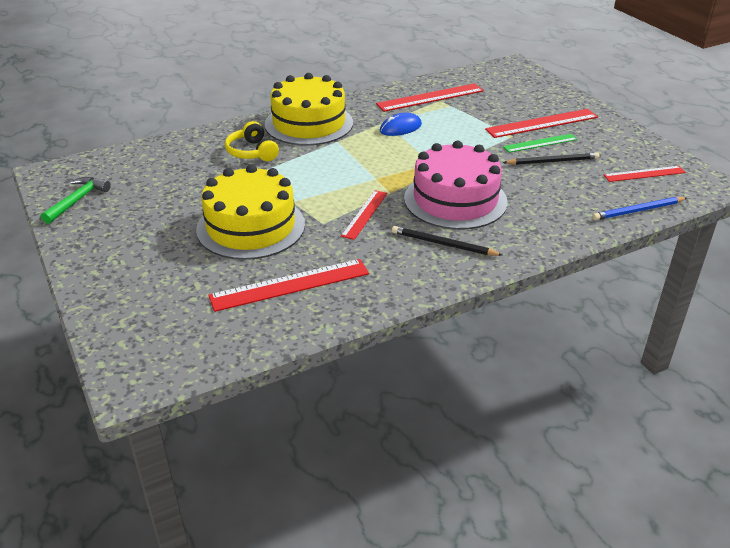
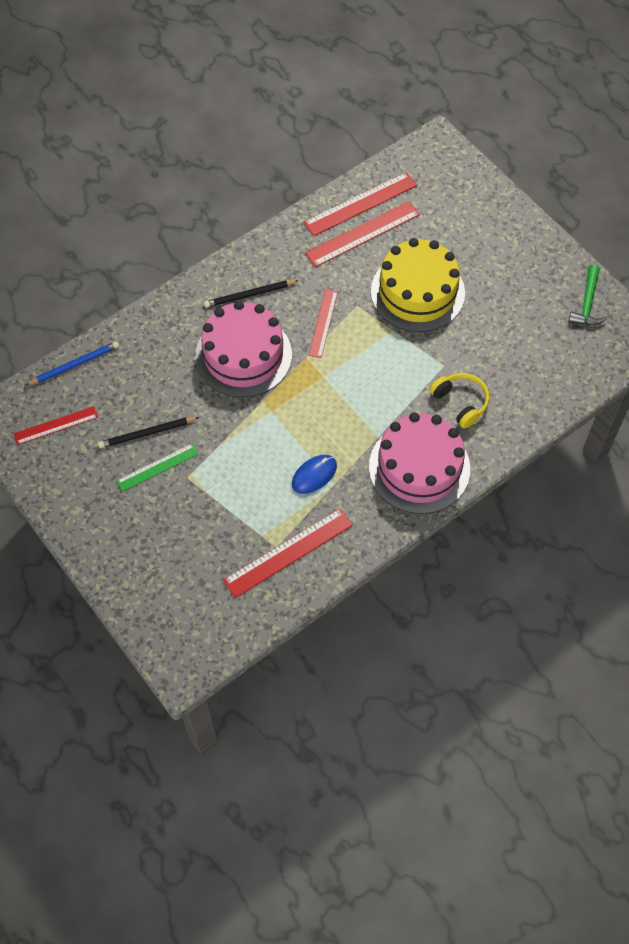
camera: 170 degrees right, 25 degrees up
(309, 123) = (419, 468): yellow cake -> pink cake
(443, 244) = (249, 295): black pencil -> black pencil turned 150 degrees clockwise
(542, 123) = (153, 511): red ruler -> red ruler (360, 204)

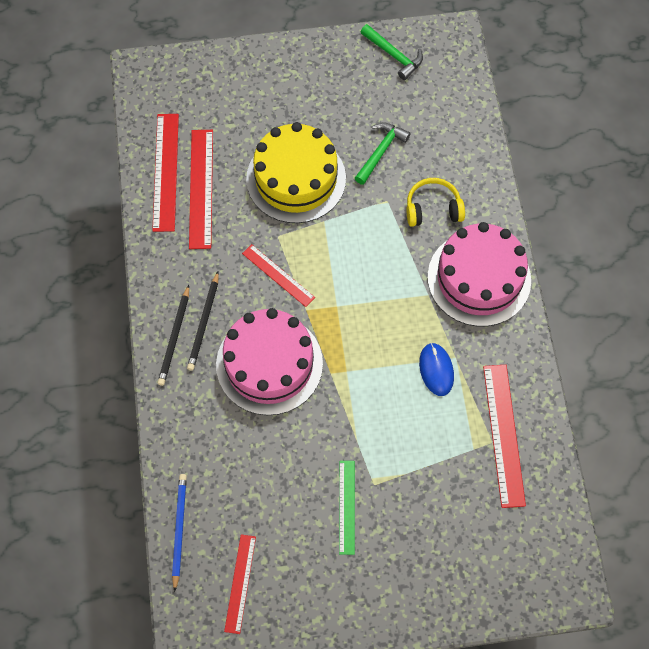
camera: 60 degrees left, 5 degrees up
(147, 433) = (303, 498): black pencil -> black pencil (174, 337)
(487, 339) = (380, 151): none -> green hammer

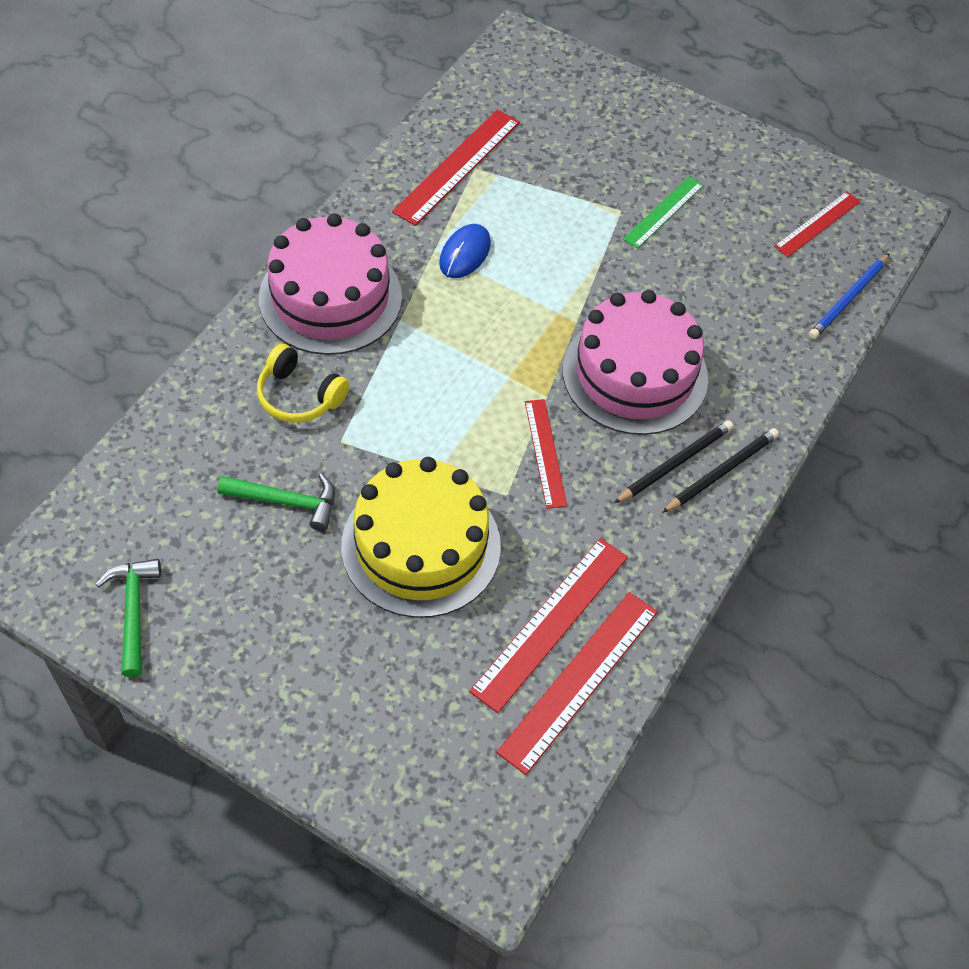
camera: 145 degrees left, 10 degrees down
(380, 151) = (287, 501): green hammer -> green hammer turned 150 degrees counterclockwise

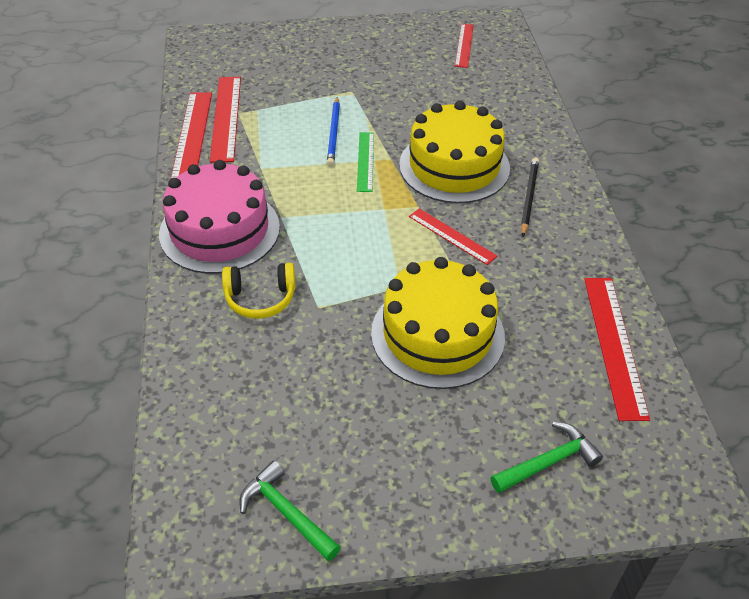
camera: 35 degrees left, 10 degrees down
(287, 501) = (321, 366): green hammer -> green hammer (548, 462)
(465, 253) = (282, 160): blue mouse -> none
(551, 623) = (562, 325): red ruler -> red ruler (192, 135)
(635, 374) = (454, 166): pink cake -> yellow cake
(663, 212) = (376, 80): green ruler -> green ruler (365, 161)
(721, 472) = (557, 187): black pencil -> none
(848, 299) = (520, 70): blue pencil -> blue pencil (334, 133)

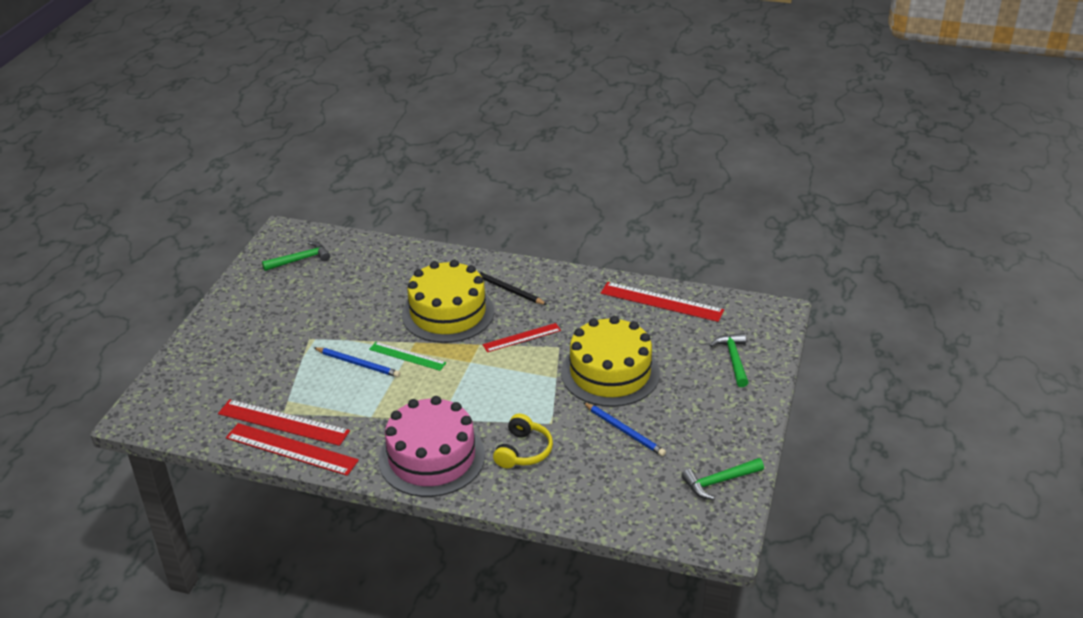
camera: 65 degrees left, 10 degrees down
(337, 380) = (624, 431): none -> blue pencil
(464, 45) = (300, 259): red ruler -> green hammer

